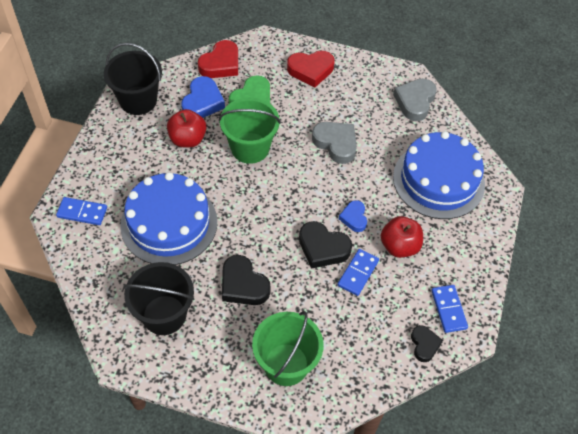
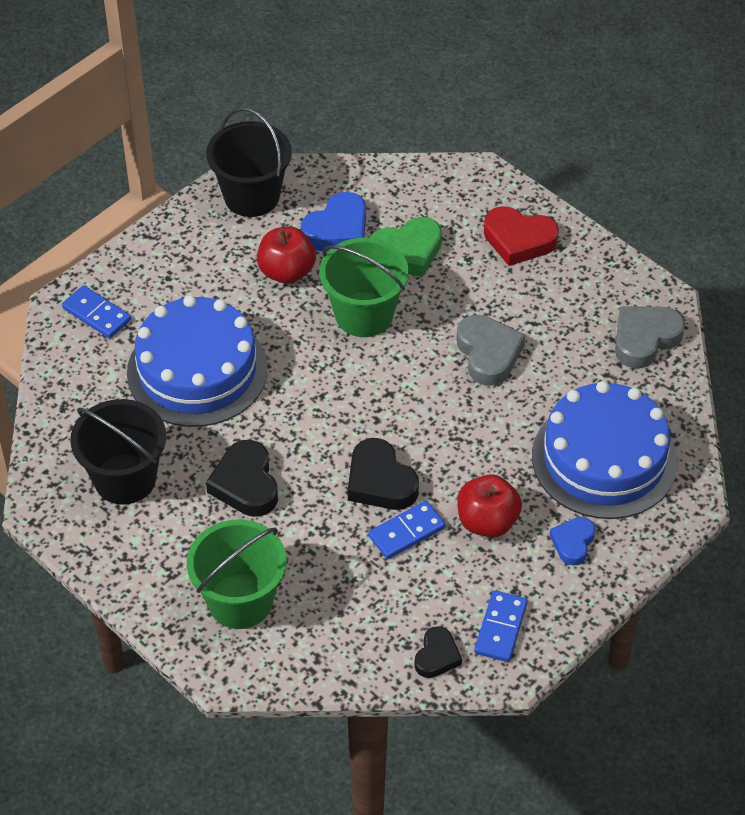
camera: 30 degrees right, 5 degrees down
(221, 64) = (395, 186): red heart -> none
(354, 218) = (448, 460): blue heart -> blue heart (573, 543)

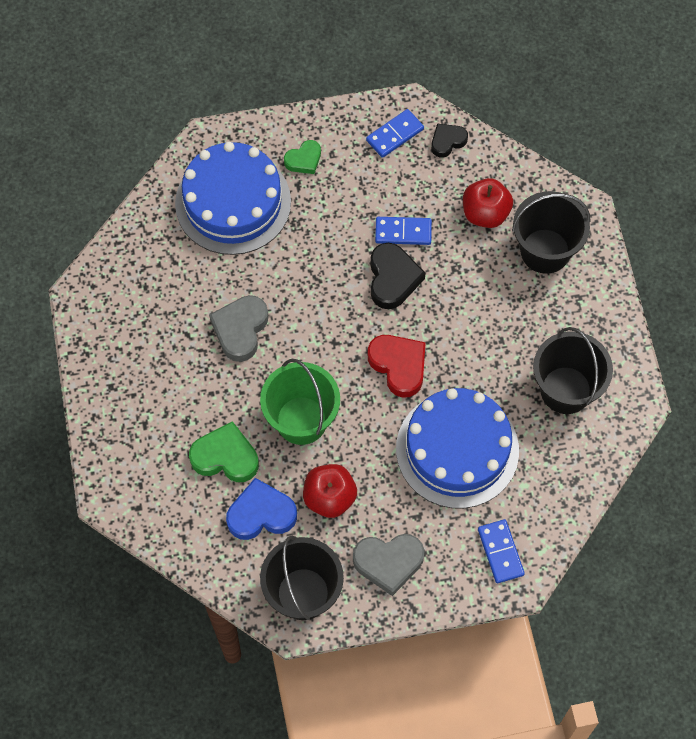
camera: 145 degrees left, 15 degrees up
(240, 601) = (545, 251): green bucket -> black bucket
(245, 484) = (484, 333): black heart -> none
(487, 522) = (346, 207): red apple -> red apple (485, 213)
(518, 240) = (135, 413): red heart -> red heart (399, 366)
(573, 543) = (304, 160): blue heart -> green heart
(644, 339) = (124, 272): grey heart -> grey heart (388, 563)

